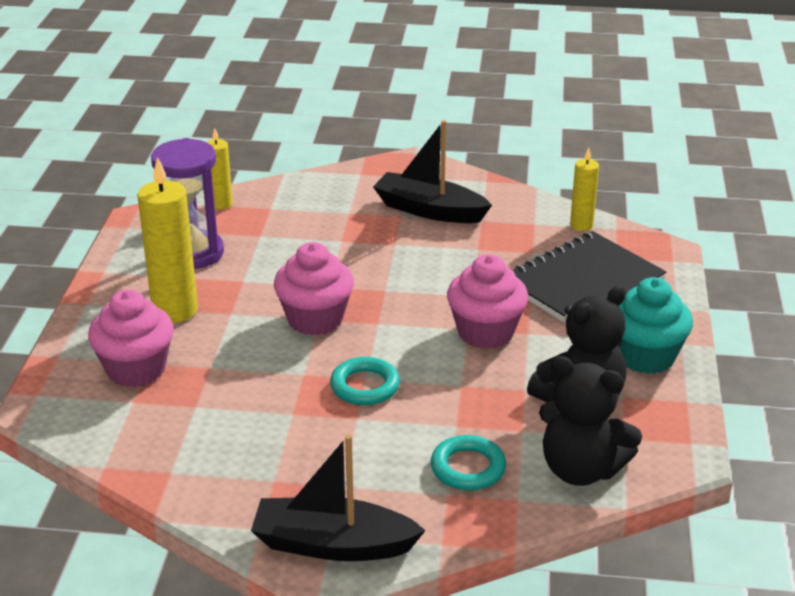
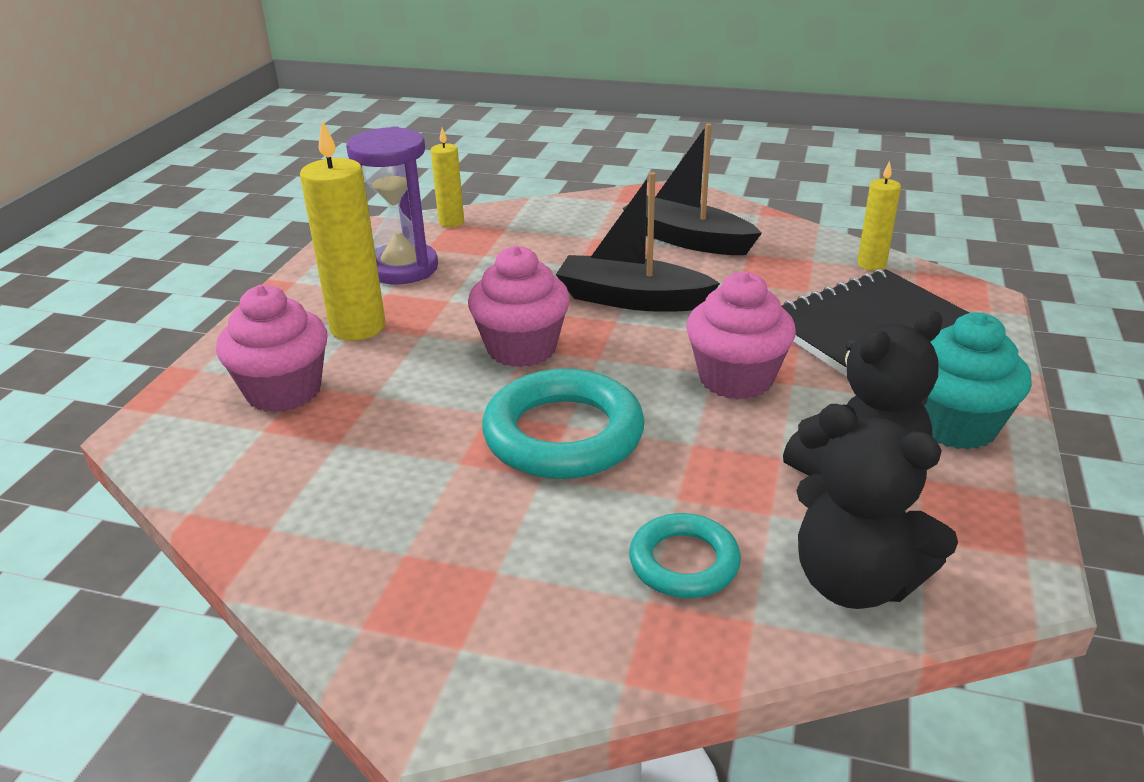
camera: 10 degrees right, 0 degrees up
(333, 544) = (458, 664): black boat -> black boat (631, 299)
(365, 386) = (563, 434): turquoise ring -> turquoise ring, size x1.73

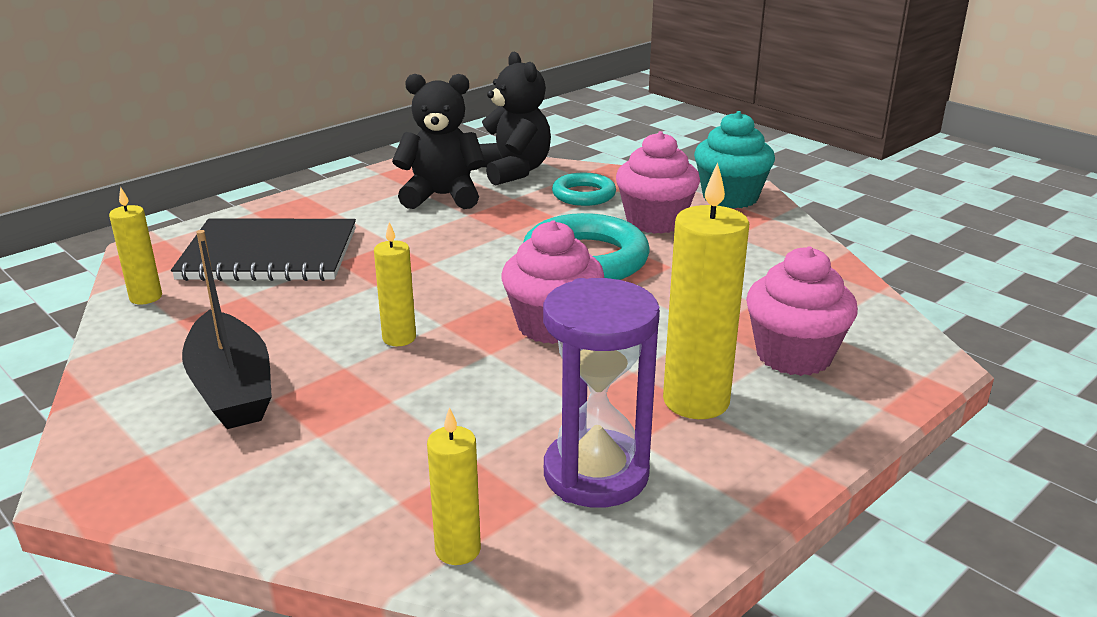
camera: 150 degrees left, 5 degrees down
(631, 299) = (399, 338): black boat -> yellow candle
(736, 379) = (423, 254): pink cupcake -> pink cupcake (655, 221)
(955, 425) = (347, 198): turquoise cupcake -> turquoise cupcake (730, 197)

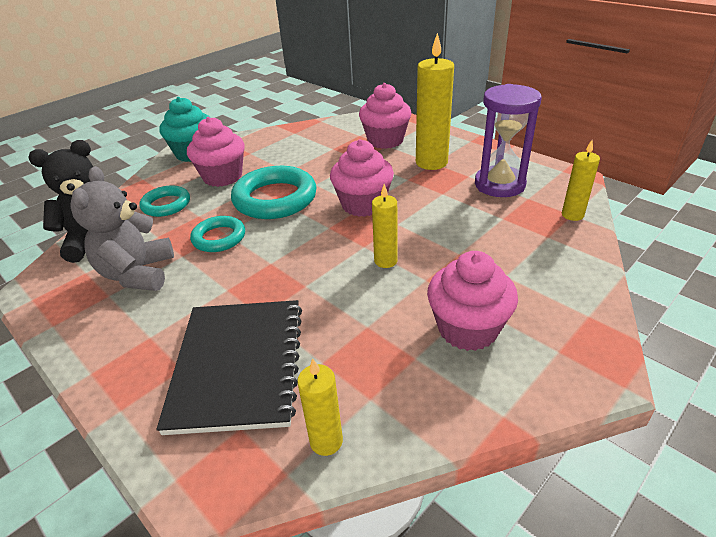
camera: 90 degrees left, 10 degrees up
(231, 388) = (467, 329): black boat -> pink cupcake
(442, 196) = (138, 274): black teddy bear -> grey teddy bear
(496, 230) = (219, 238): none -> turquoise ring

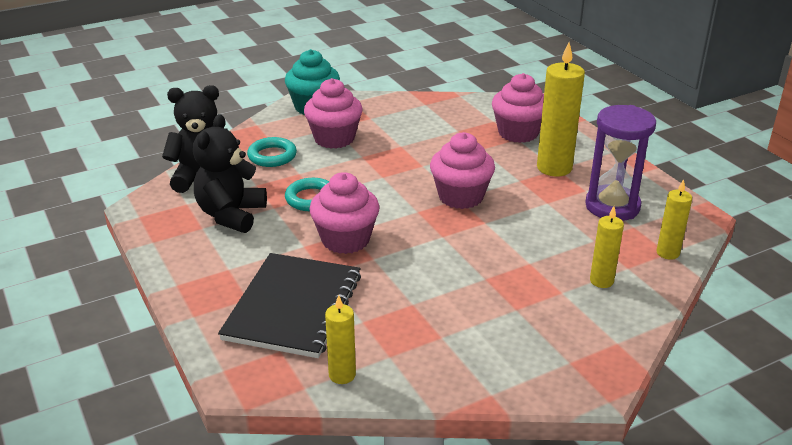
camera: 15 degrees right, 5 degrees down
(138, 274) = (231, 215): grey teddy bear -> black teddy bear
(275, 198) = (377, 172): turquoise ring -> none
(385, 261) = (456, 254): yellow candle -> yellow candle (601, 281)
(467, 329) = (499, 326): pink cupcake -> pink cupcake (345, 240)

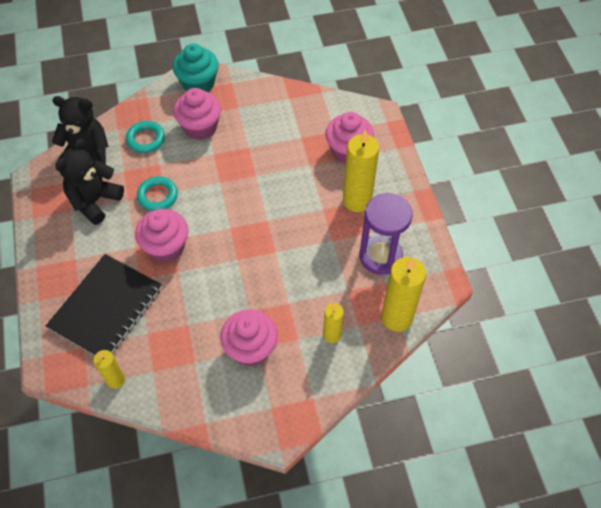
camera: 15 degrees right, 25 degrees up
(460, 196) = (269, 218): pink cupcake -> pink cupcake (250, 348)
(668, 253) = (396, 317): yellow candle -> yellow candle, size x1.79

